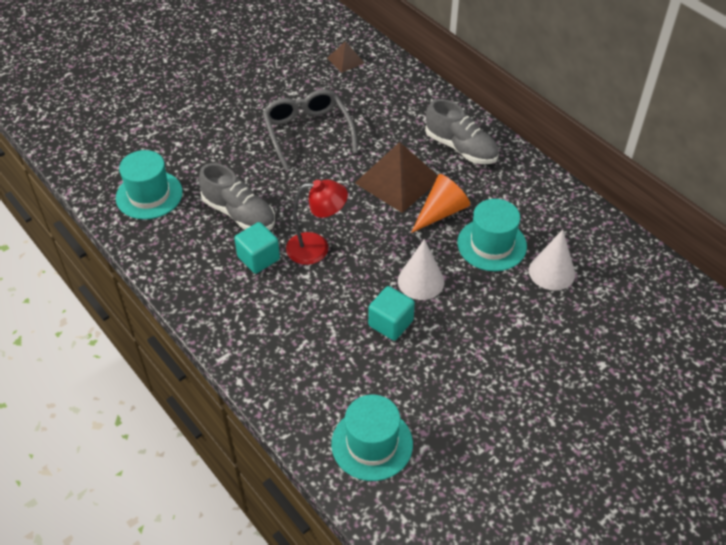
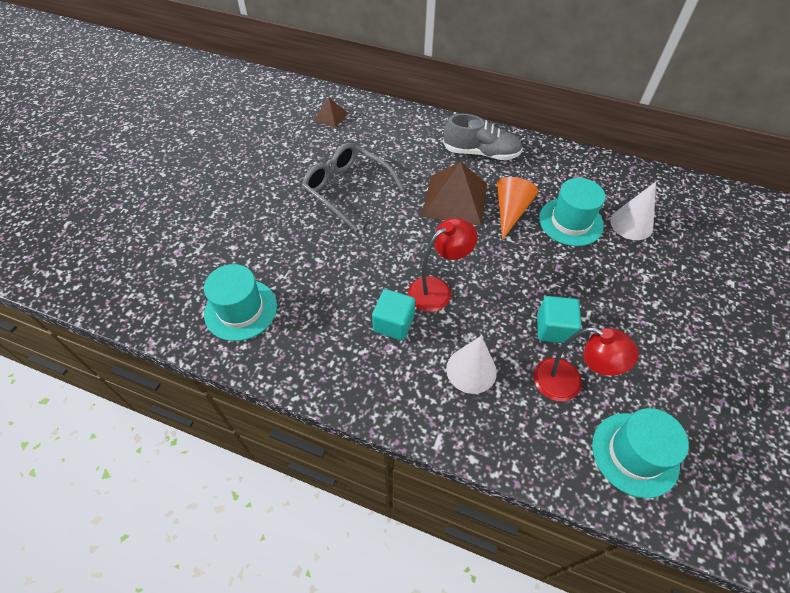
camera: 30 degrees left, 5 degrees up
(239, 213) = (342, 289): grey shoe -> none
(363, 369) = (567, 384): none -> red lamp
(421, 281) = (545, 278): white cone -> white cone (471, 370)

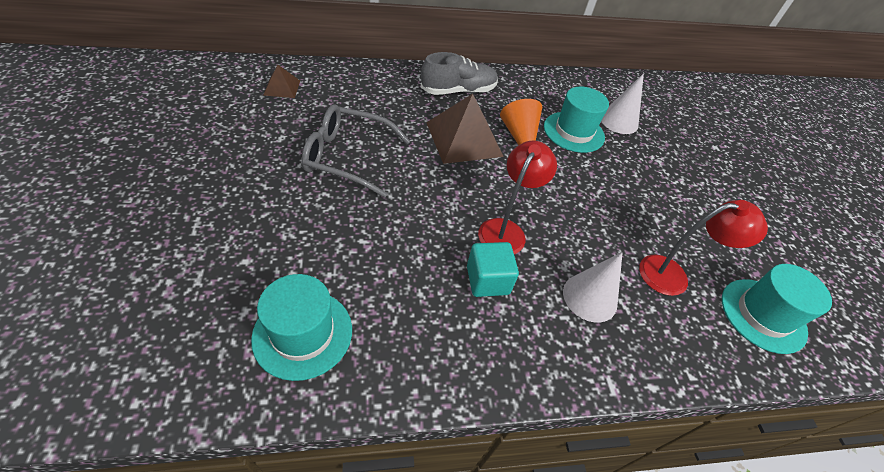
camera: 35 degrees left, 5 degrees down
(553, 328) = (627, 230): turquoise cube -> none

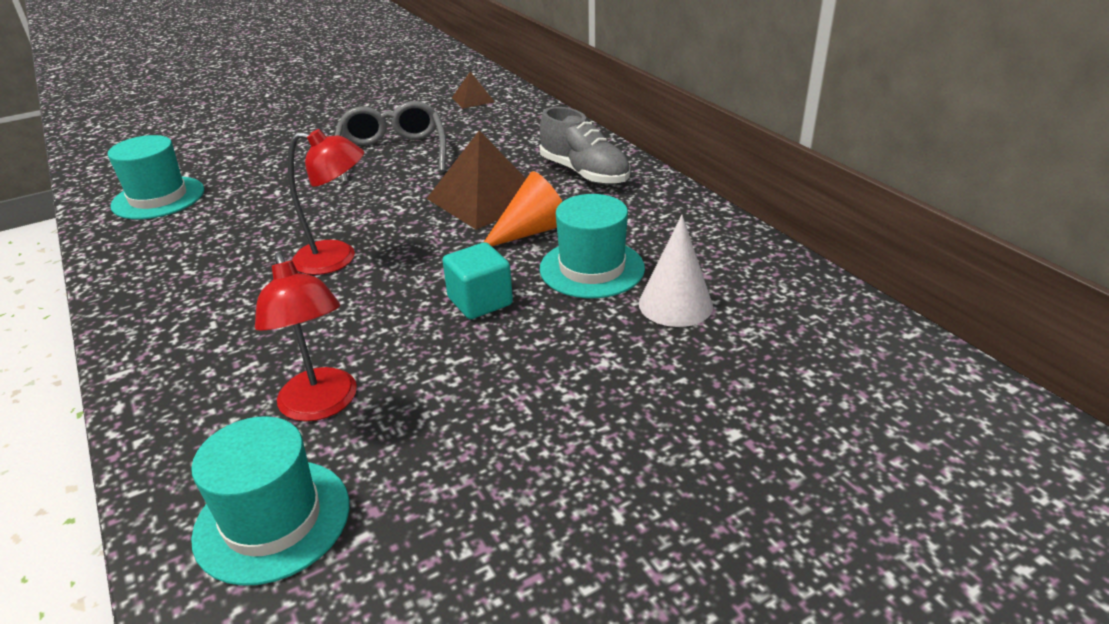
camera: 75 degrees right, 15 degrees down
(487, 280) = (251, 264): turquoise cube -> turquoise cube (480, 301)
(590, 297) = (250, 336): white cone -> none

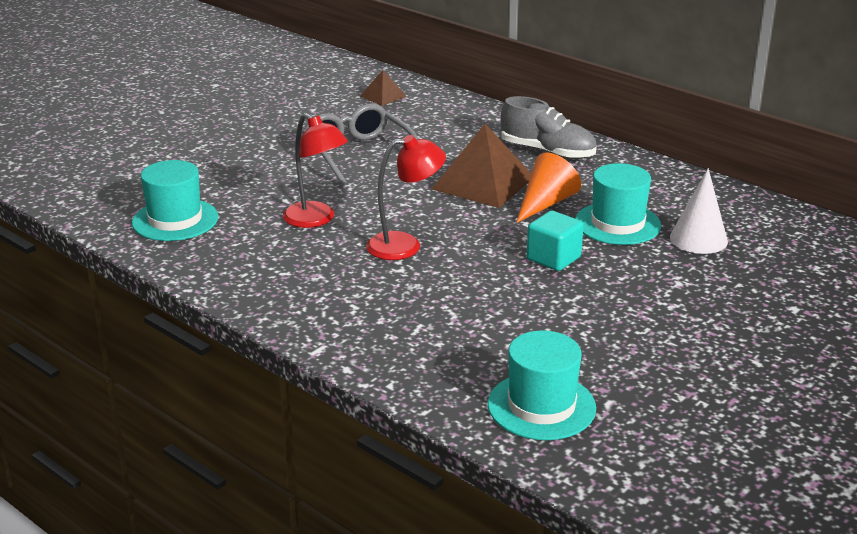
camera: 20 degrees left, 5 degrees down
(321, 406) = (504, 341): red lamp -> red lamp (316, 219)

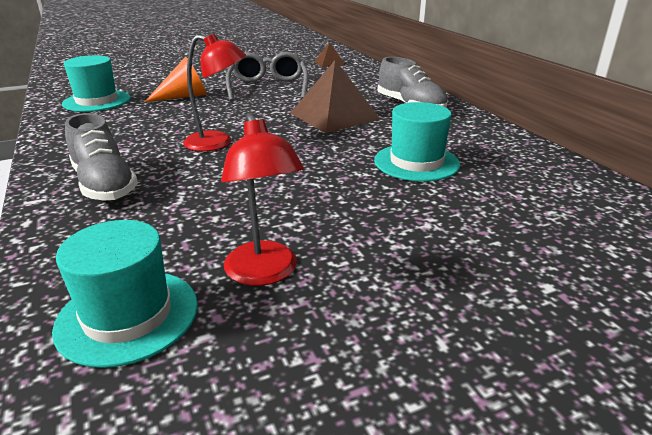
camera: 25 degrees right, 0 degrees up
(316, 219) = (182, 116): red lamp -> red lamp (264, 273)
(361, 317) = (104, 185): none -> grey shoe
(546, 203) = (369, 137): orange cone -> orange cone (184, 96)
(553, 258) = (325, 176): turquoise cube -> none
(698, 239) = (487, 190): white cone -> none

